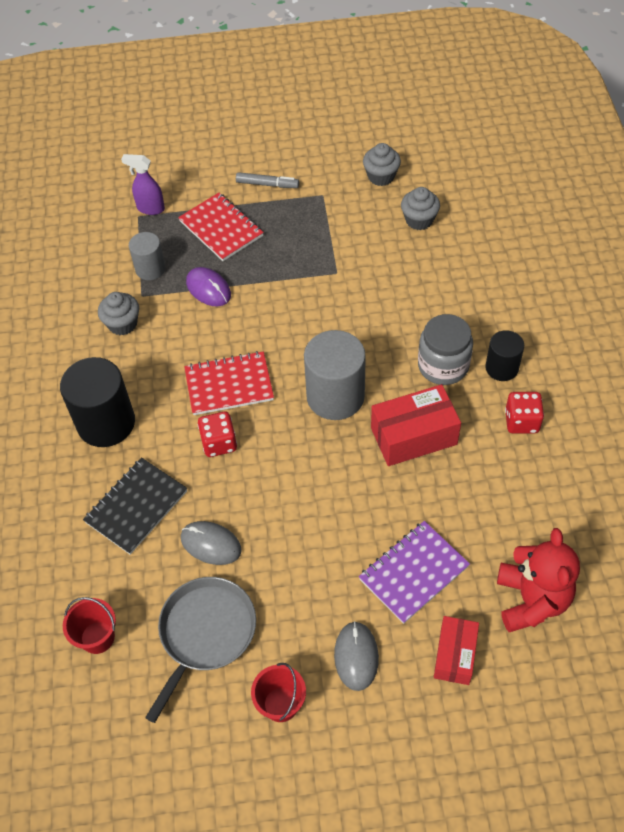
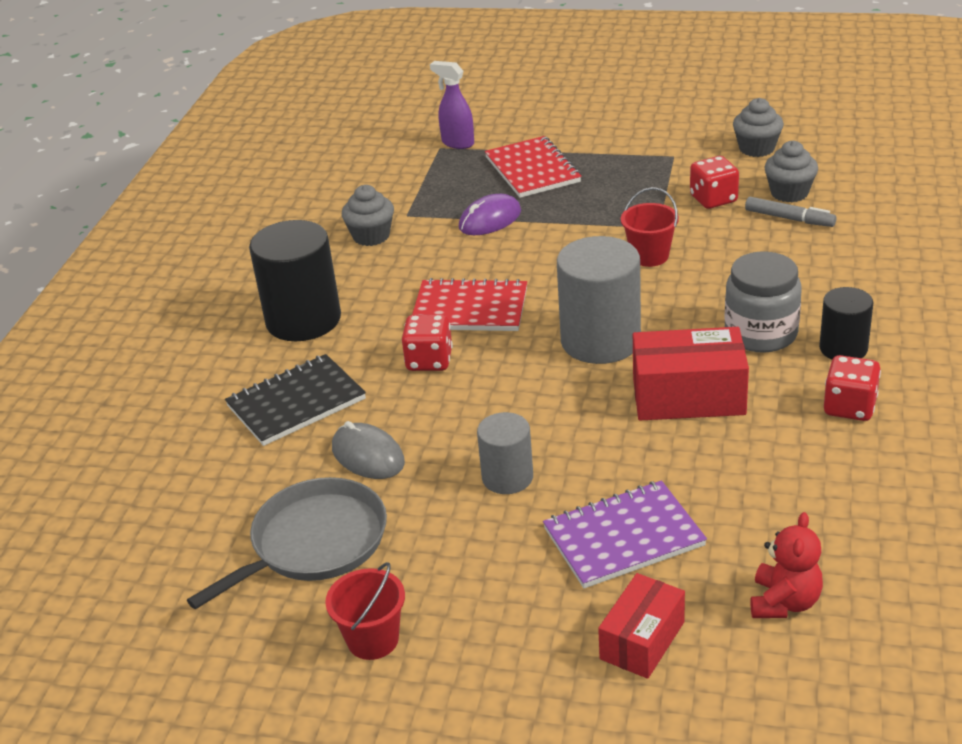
camera: 20 degrees right, 20 degrees down
(97, 637) = (179, 519): red bucket -> red bucket (649, 256)
(150, 269) = (429, 193): grey cylinder -> grey cylinder (507, 477)
(208, 289) = (490, 220): purple mouse -> purple mouse turned 75 degrees clockwise
(267, 184) = (608, 139): grey marker -> grey marker (789, 218)
(356, 656) = (500, 611): grey mouse -> none
(367, 236) = (713, 199): none -> red dice
(531, 600) = (784, 602): red teddy bear -> red teddy bear, size x0.62

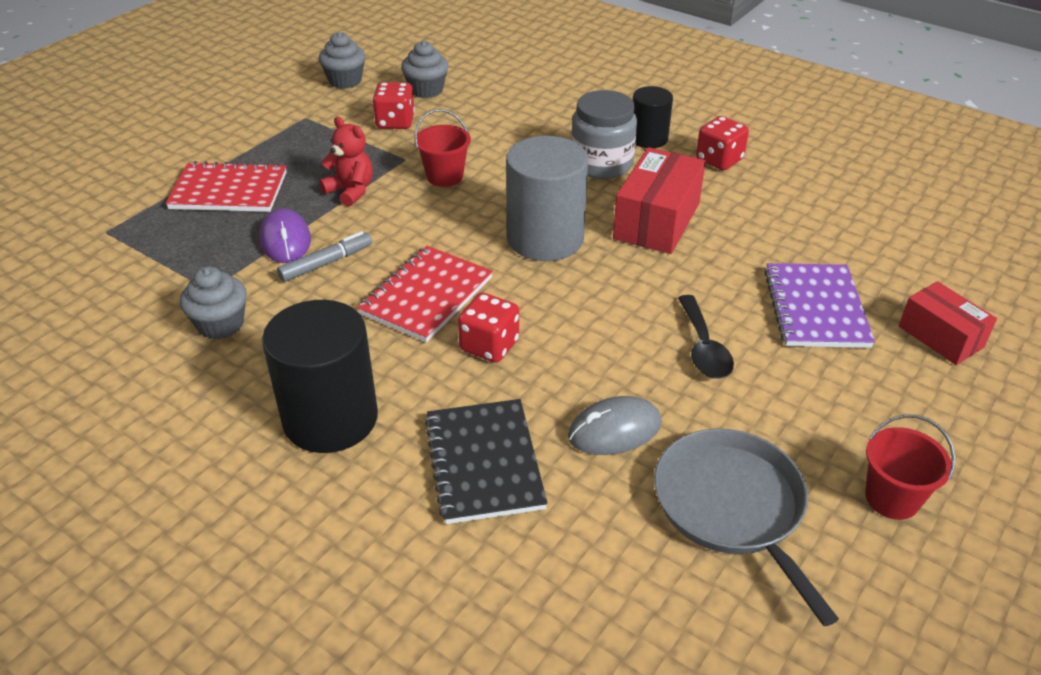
camera: 70 degrees left, 5 degrees up
(457, 143) = (114, 218): purple spray bottle -> none
(507, 477) = (703, 347): grey cylinder -> black spoon
(784, 602) = (920, 258): red teddy bear -> red teddy bear (351, 191)
(789, 218) = (461, 102): grey marker -> grey marker (326, 263)

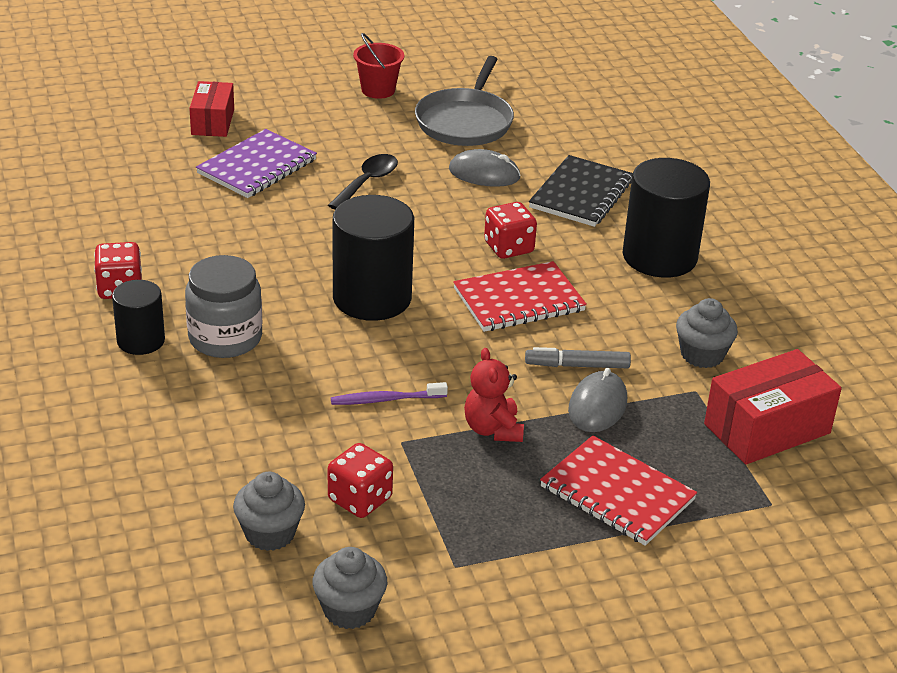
camera: 145 degrees left, 5 degrees down
(285, 240) = (597, 406): purple mouse -> grey mouse
(445, 176) = (385, 399): red bucket -> purple toothbrush
(545, 238) = (372, 298): grey cylinder -> black cylinder
(656, 221) = (263, 267): red box -> red box (767, 428)

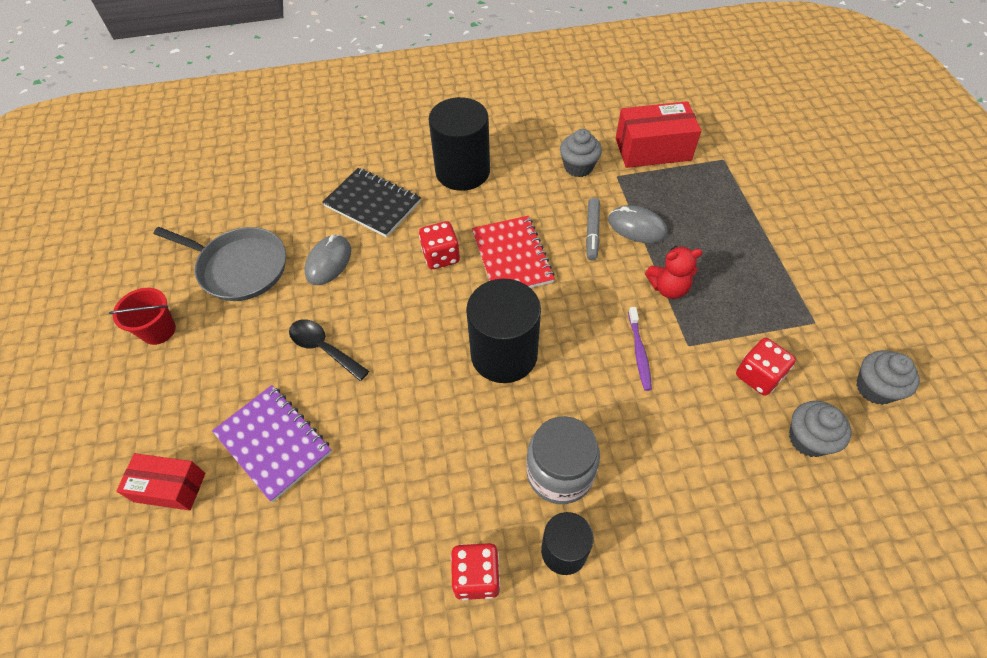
camera: 80 degrees left, 20 degrees up
(617, 493) = (726, 228): red notebook -> none
(767, 428) = (653, 149): red box -> red box turned 75 degrees counterclockwise

